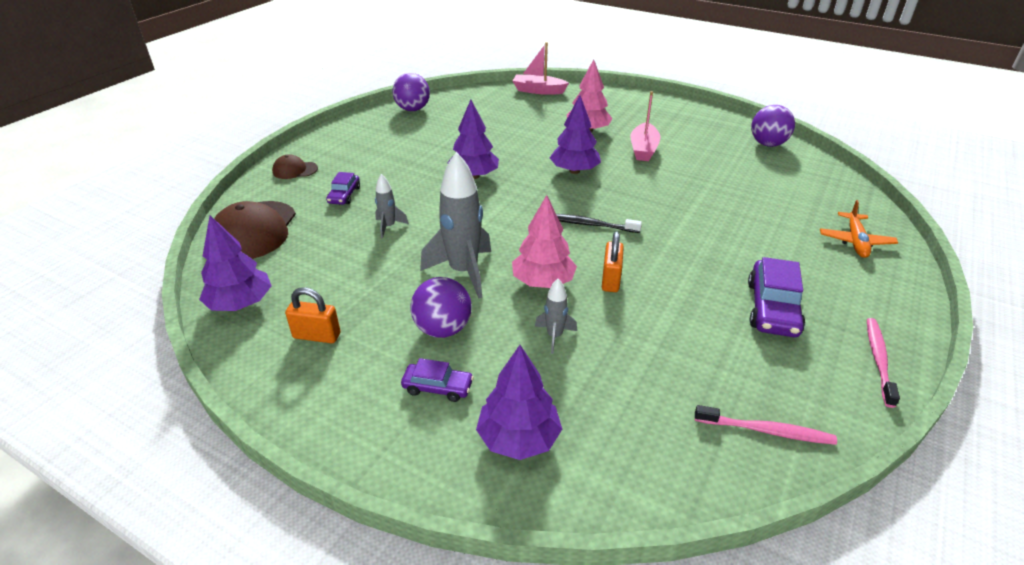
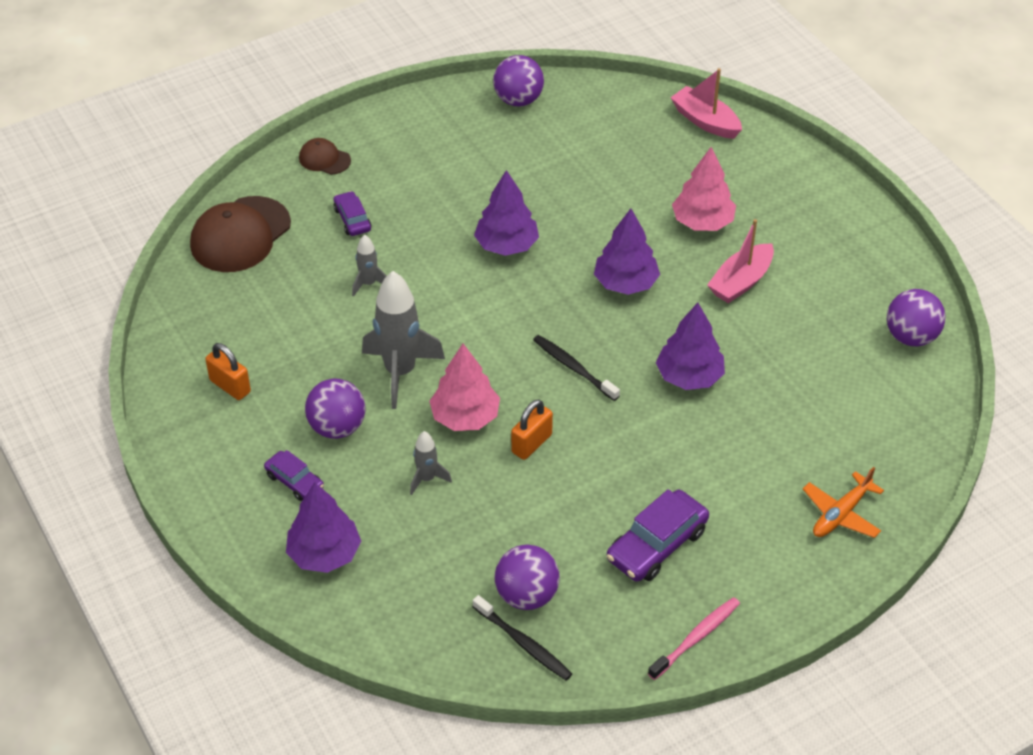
camera: 30 degrees right, 10 degrees up
(241, 304) = (186, 323): purple tree -> purple tree (689, 376)
(344, 195) = (352, 219): purple car -> purple car turned 120 degrees clockwise
(725, 389) = (526, 595): none -> purple ball
(766, 431) = (523, 643): pink toothbrush -> black toothbrush

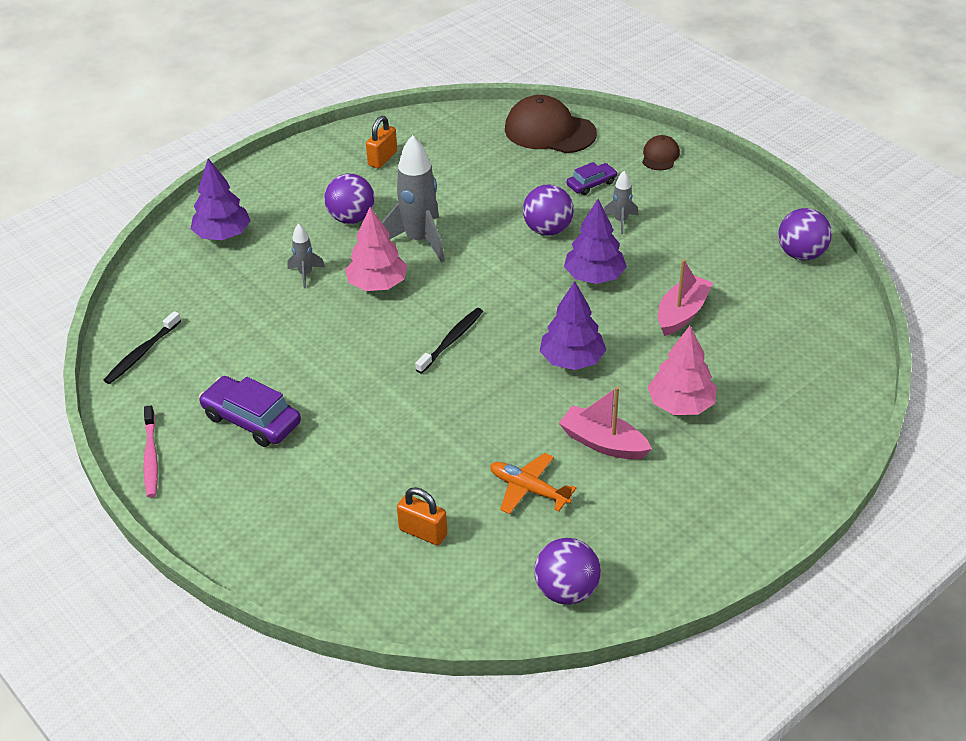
camera: 80 degrees right, 5 degrees down
(294, 481) = (292, 207): purple car -> none
(369, 284) = (517, 206): grey rocket -> grey rocket (621, 221)
(526, 595) = (190, 348): purple ball -> purple ball (547, 230)
(531, 443) = (355, 327): orange padlock -> orange padlock (423, 532)
(689, 376) = (460, 418): purple tree -> none
(696, 638) = (151, 457): pink toothbrush -> pink toothbrush turned 45 degrees clockwise
(705, 121) = (841, 390): pink boat -> pink boat (682, 313)
(841, 514) = (304, 548): orange plane -> orange plane (528, 489)

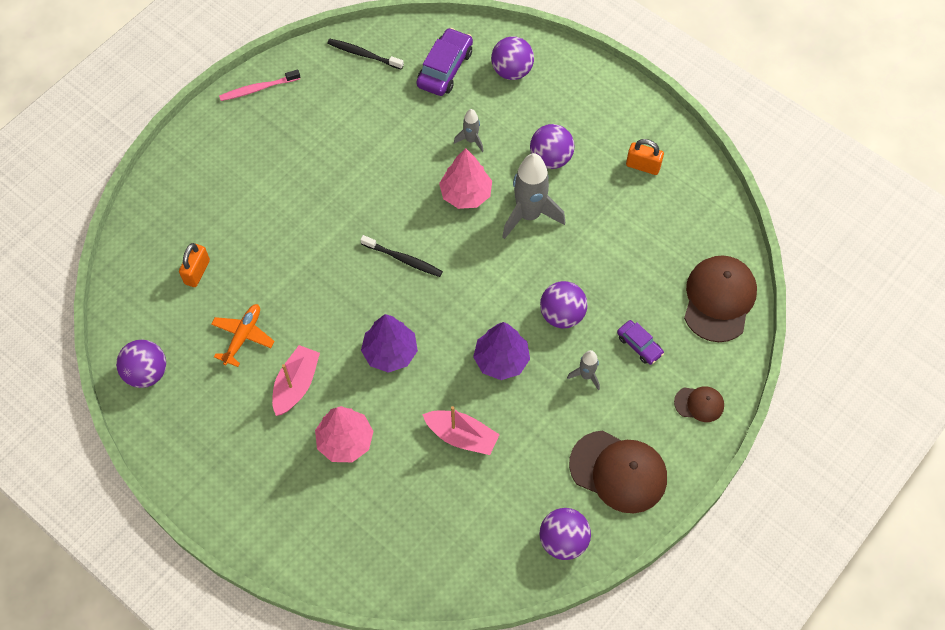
camera: 80 degrees right, 20 degrees up
(222, 235) = (512, 71): purple tree -> purple ball
(251, 420) = (300, 141): purple car -> purple car (445, 68)
(728, 212) = (618, 472): none -> brown cap

